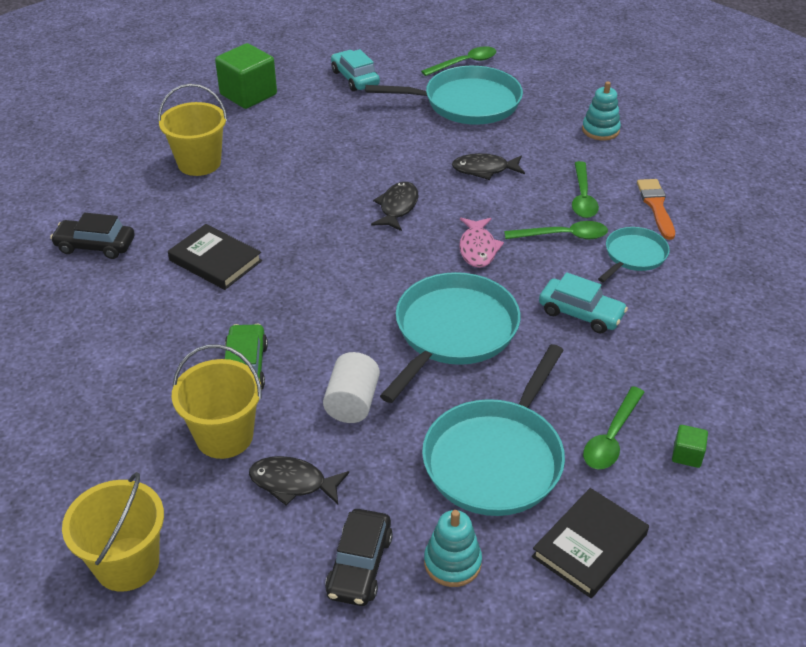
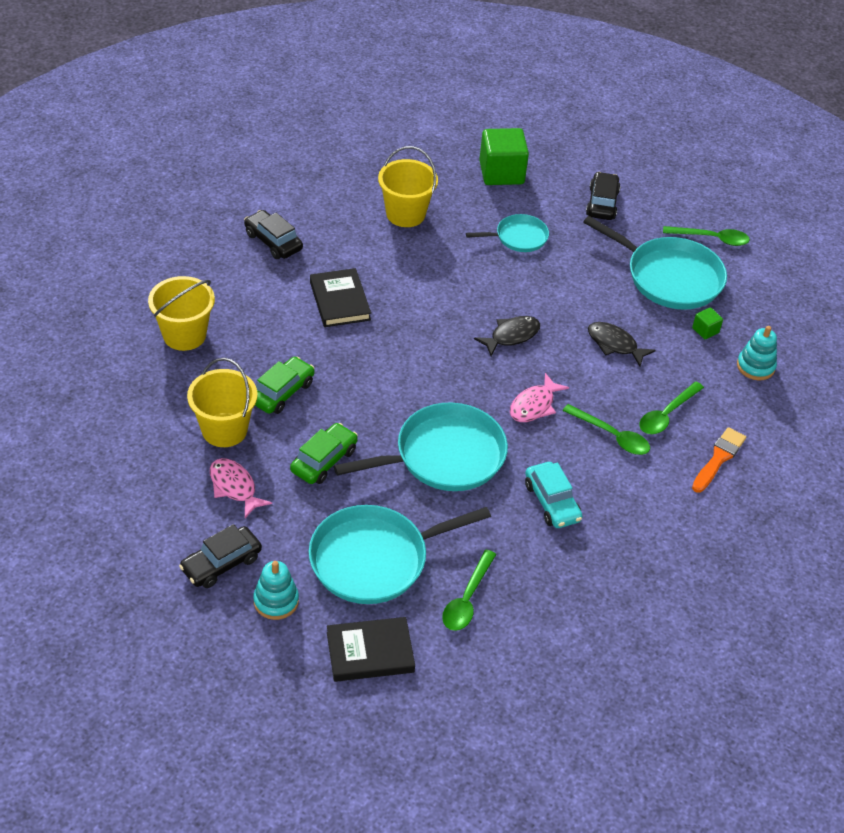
camera: 35 degrees right, 5 degrees up
(127, 564) = (98, 471): yellow bucket -> yellow bucket (184, 335)
(293, 483) = (234, 487): black fish -> pink fish
(352, 403) = (324, 460): white cylinder -> green car
(355, 78) = (602, 203): turquoise car -> black car
(611, 437) = (467, 599): green spoon -> green spoon turned 45 degrees counterclockwise
(633, 256) = (648, 485): turquoise pan -> turquoise pan (518, 237)
(687, 455) = (504, 646): green cube -> green cube (705, 330)

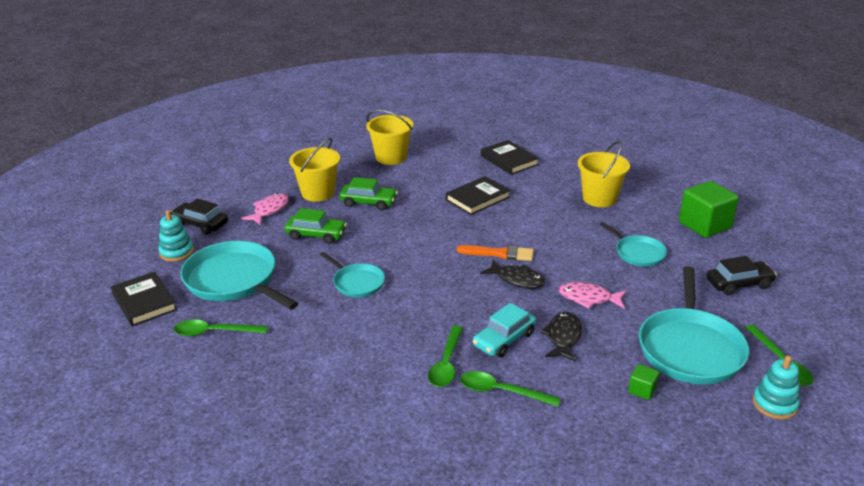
camera: 70 degrees right, 15 degrees down
(273, 241) = (509, 160): black car -> black book
(444, 456) = (357, 283): turquoise pan -> turquoise pan, size x0.55
(534, 405) = (447, 311): pink fish -> pink fish (588, 298)
(552, 502) = (343, 349): turquoise car -> turquoise car (504, 339)
(718, 458) = (471, 442): orange brush -> orange brush (499, 254)
(755, 366) = (627, 440): turquoise stacking toy -> turquoise stacking toy (774, 404)

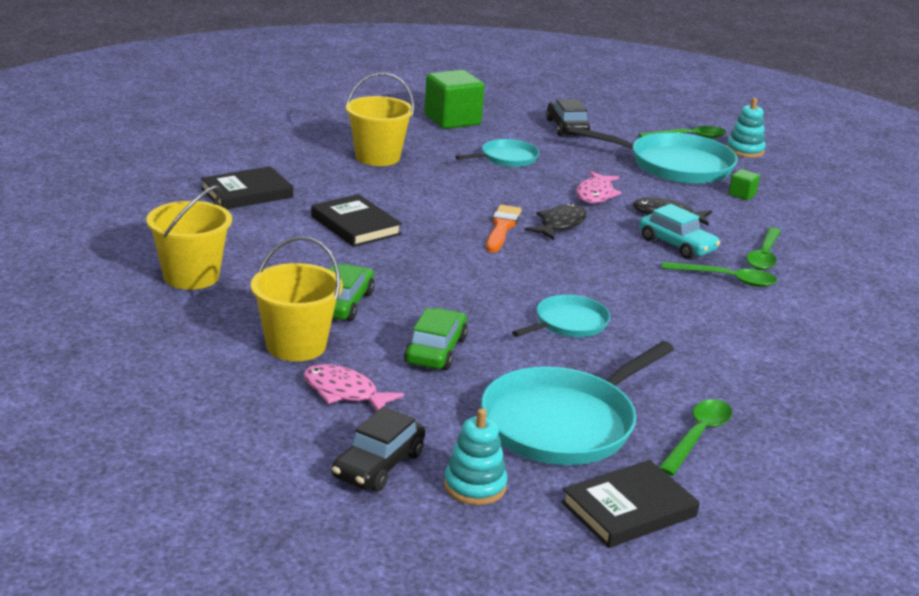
camera: 90 degrees left, 5 degrees down
(214, 332) = (698, 436): green spoon -> green spoon turned 150 degrees counterclockwise

